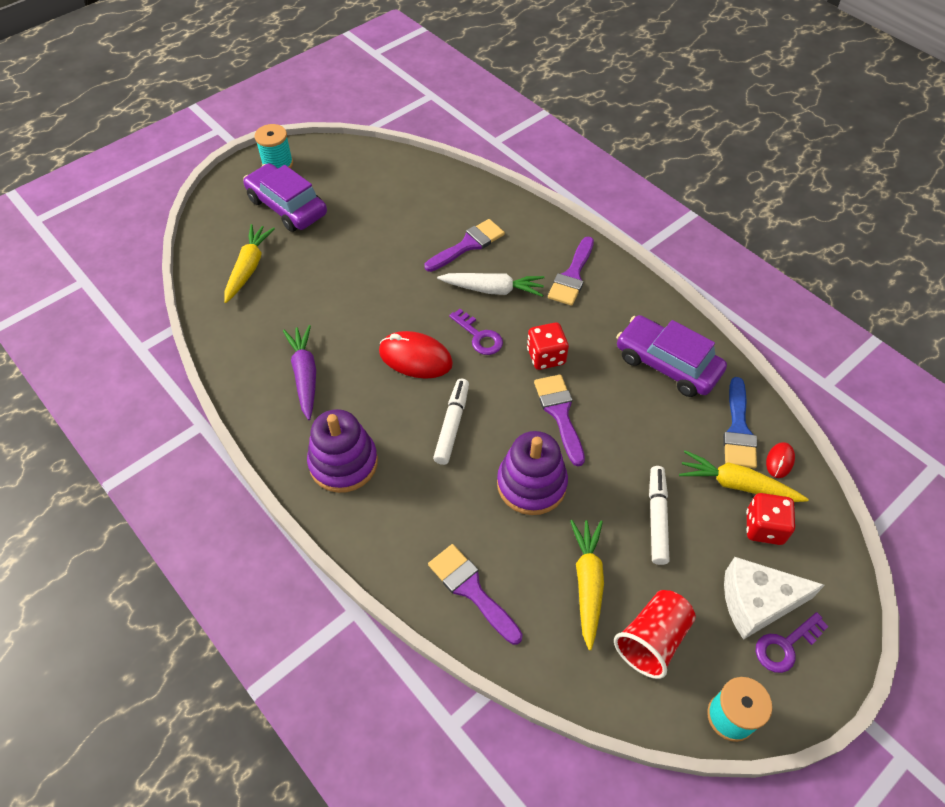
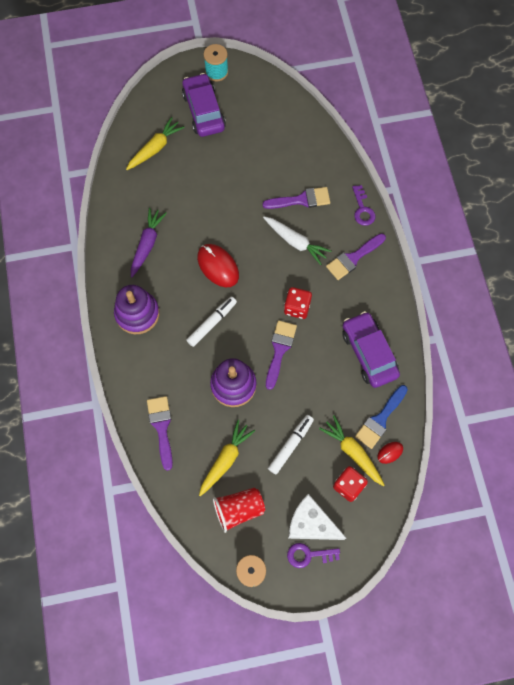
camera: 30 degrees right, 15 degrees up
(479, 336) = (265, 271): purple key -> purple key (362, 209)

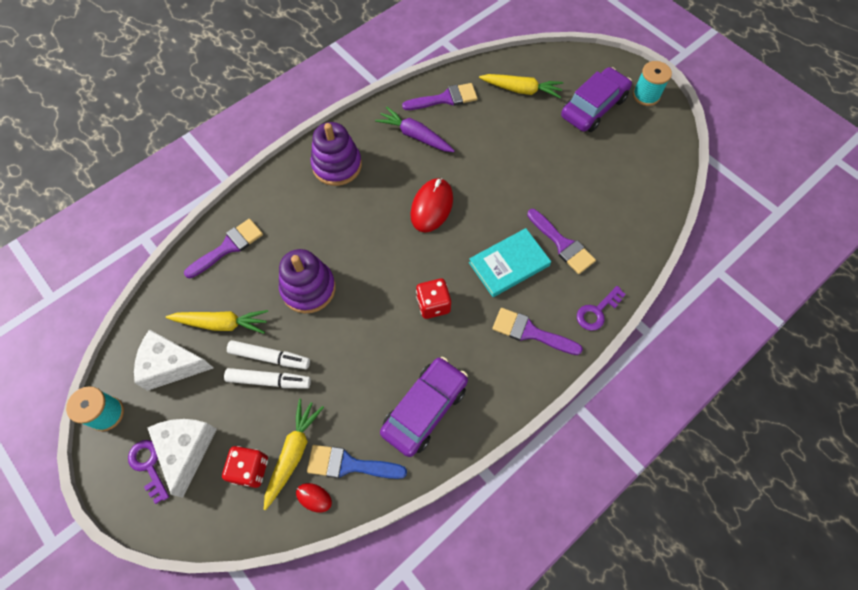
camera: 60 degrees right, 5 degrees down
(147, 244) = (415, 136): purple carrot -> purple carrot turned 135 degrees counterclockwise
(211, 323) = (365, 233): white marker -> white marker (269, 357)
(239, 509) = (171, 365): red cup -> white cheese
(279, 350) = (373, 313): purple brush -> purple brush (445, 99)
(295, 242) = (509, 264): white carrot -> turquoise book

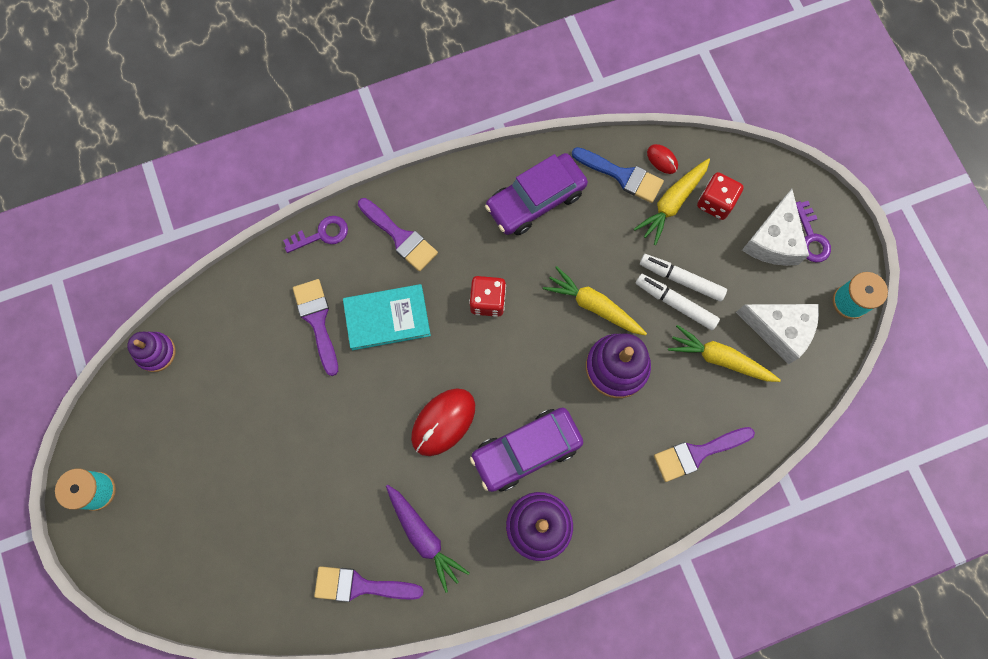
camera: 160 degrees left, 10 degrees up
(521, 90) = (252, 562): yellow carrot -> yellow carrot (593, 306)
(593, 107) = (175, 497): purple car -> purple car (526, 451)
(667, 184) = (156, 352): none -> purple stacking toy

